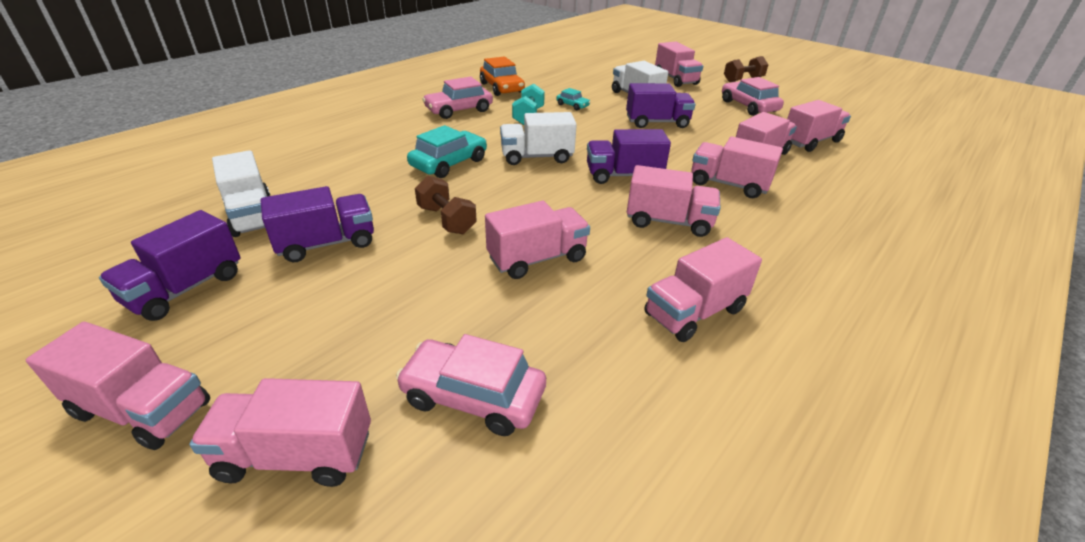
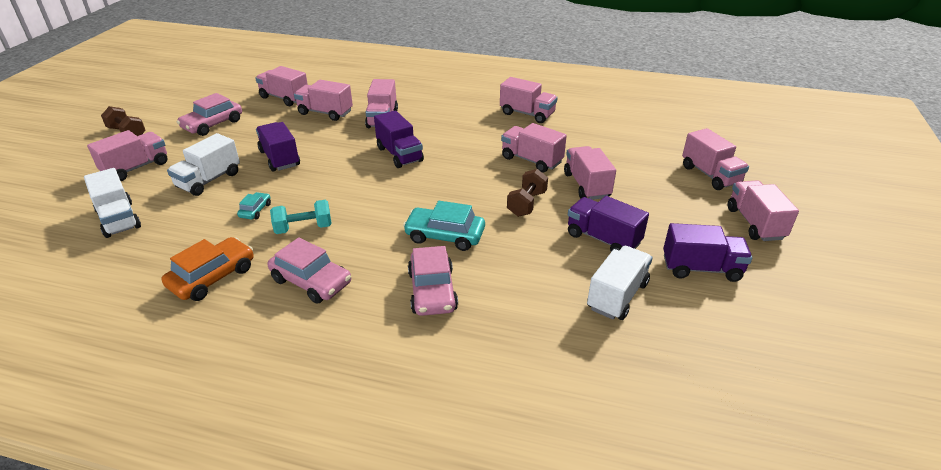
camera: 115 degrees left, 0 degrees up
(473, 396) = (637, 149): pink car -> pink car (432, 291)
(537, 157) = (397, 197): white truck -> white truck (119, 219)
(668, 222) = (450, 130): pink truck -> pink truck (586, 185)

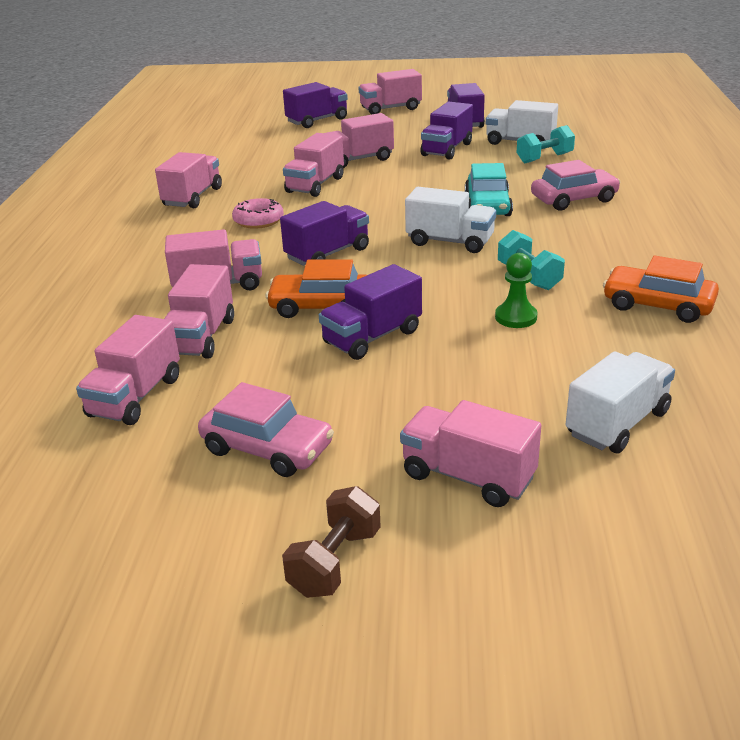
camera: 100 degrees left, 5 degrees down
(209, 180) = (465, 380): white truck -> white truck (450, 241)
(255, 210) = (516, 317): turquoise car -> green pawn
(311, 281) = (612, 251): pink car -> none
(329, 146) = (321, 306): none -> orange car
(471, 134) = (258, 220): none -> pink donut
(527, 204) = (406, 179): brown dumbbell -> none
(556, 301) = (544, 158): none -> turquoise dumbbell
(710, 175) = (317, 121): pink truck -> purple truck

